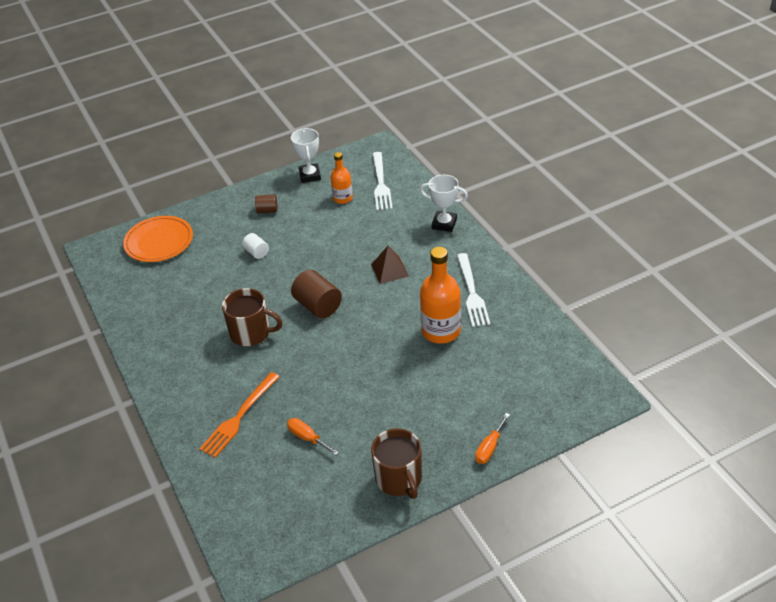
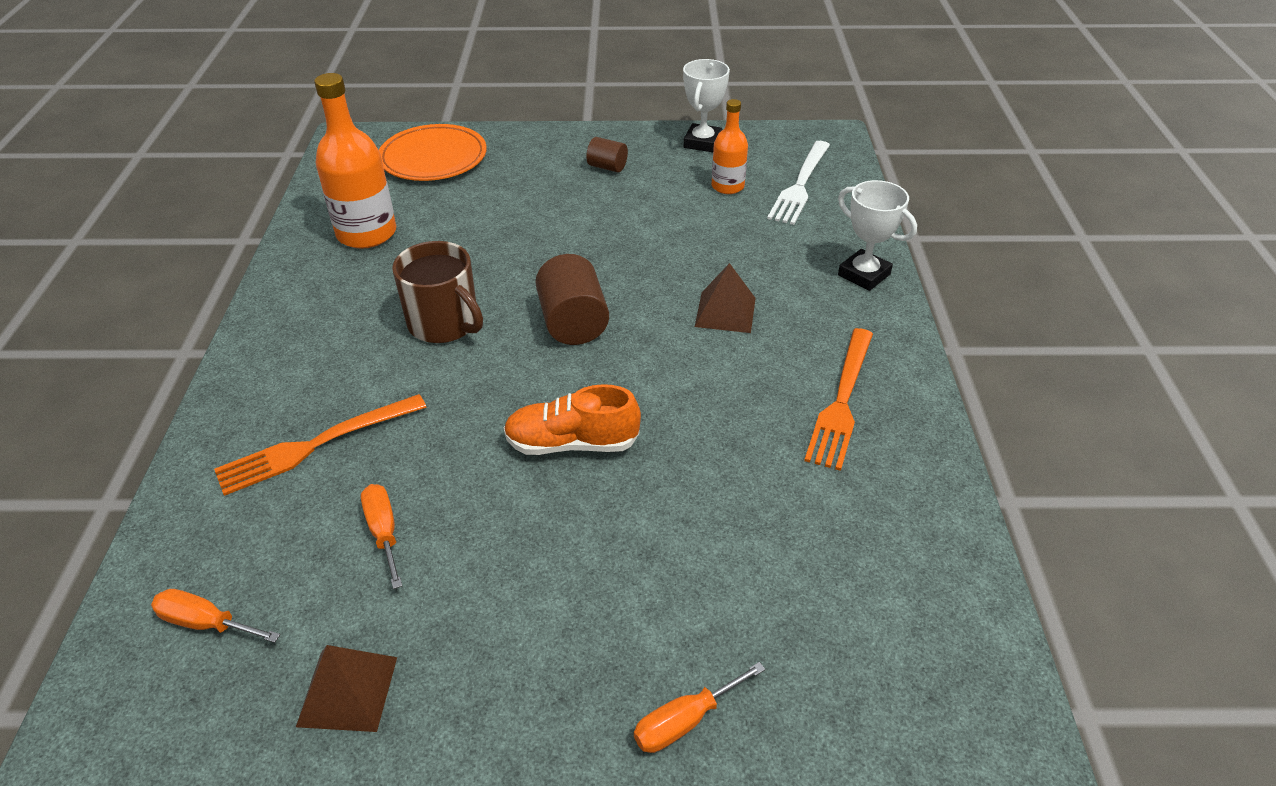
camera: 25 degrees right, 0 degrees up
(256, 252) = (547, 215): white cylinder -> none
(260, 508) = (206, 623): none -> orange screwdriver
(347, 501) = (348, 691): none -> brown pyramid
(363, 363) = (572, 443): none -> orange shoe
(399, 479) = (470, 696): brown mug -> none
(441, 331) = (743, 445): orange bottle -> orange bottle (367, 233)
(472, 293) = (841, 402): white fork -> orange fork

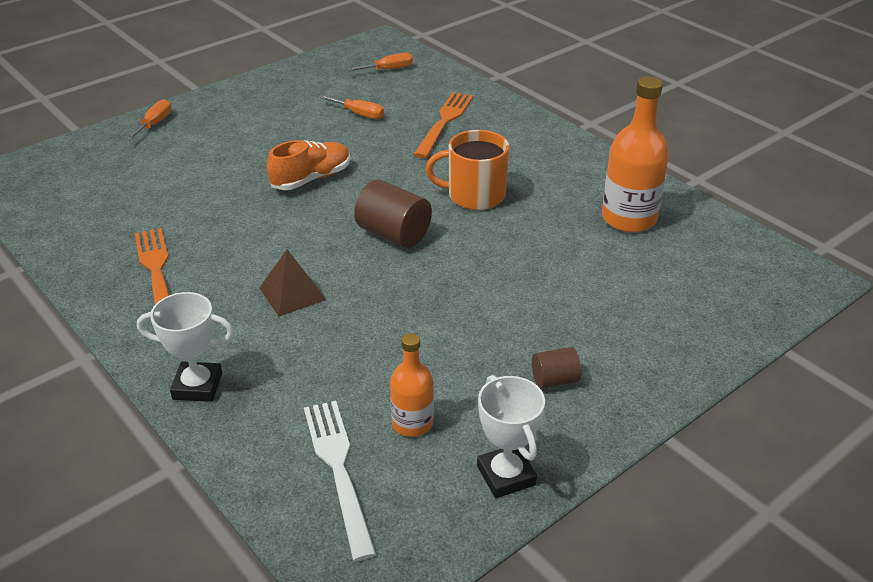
camera: 140 degrees right, 5 degrees down
(348, 691) = (304, 80): brown pyramid -> none
(433, 158) = (711, 301): orange plate -> none
(445, 323) = (474, 195): brown mug -> orange mug

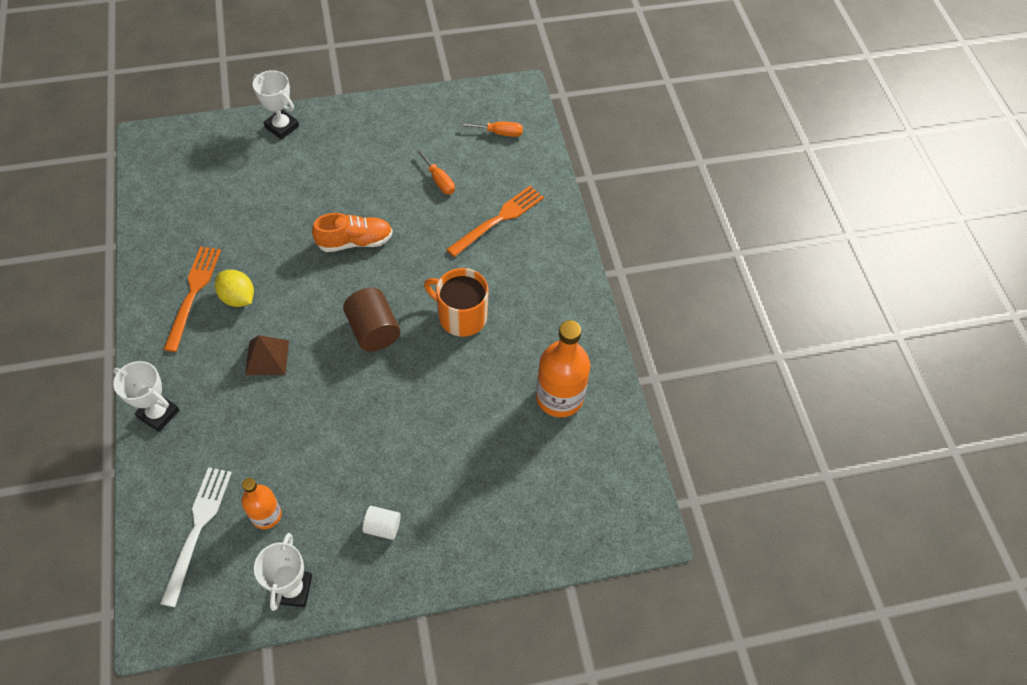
camera: 25 degrees right, 20 degrees up
(154, 124) = (282, 127): orange screwdriver -> white trophy
(215, 259) = (238, 298): none -> yellow lemon
(554, 380) = (382, 527): brown cylinder -> white cylinder

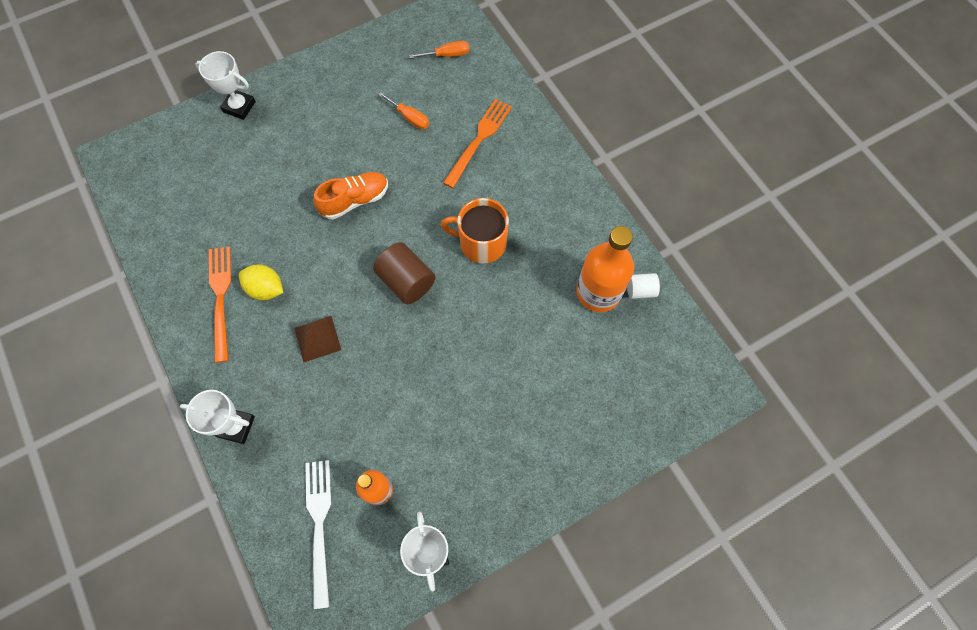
camera: 15 degrees left, 10 degrees up
(382, 527) = (489, 465): white cylinder -> white cylinder (640, 290)

